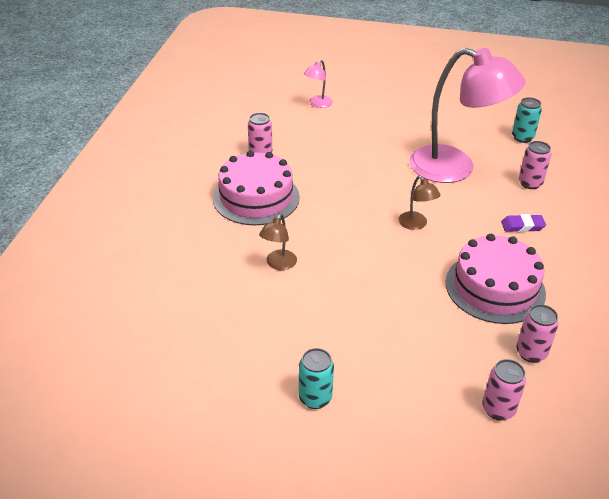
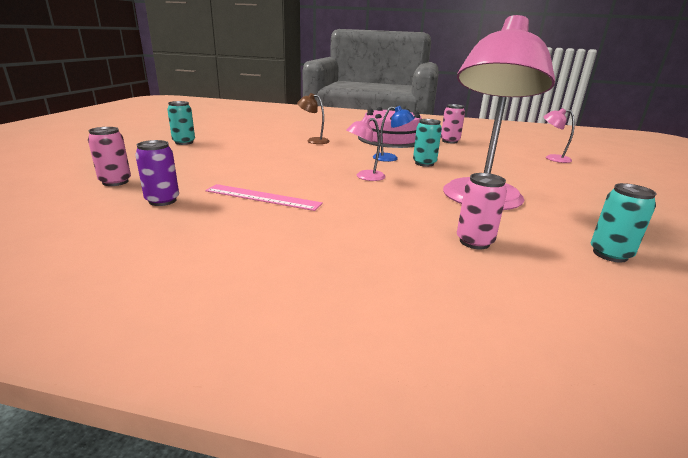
camera: 90 degrees right, 15 degrees down
(346, 204) = (391, 158): none -> blue lamp
(359, 183) = (424, 163): none -> turquoise can
(416, 224) = (365, 177): brown lamp -> pink lamp
(495, 287) = (262, 197): pink cake -> pink ruler
(522, 226) = (370, 223): purple eraser -> none
(531, 353) = (162, 201): pink can -> purple can

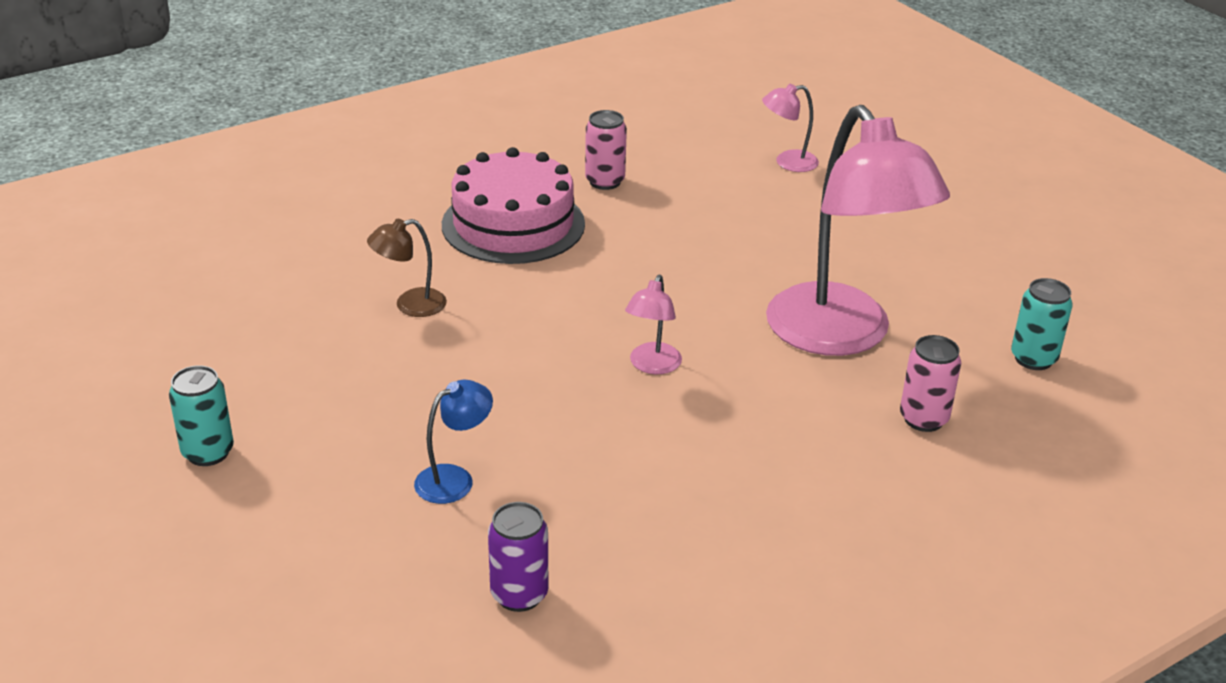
camera: 45 degrees left, 10 degrees up
(115, 182) = (364, 614): pink can -> none
(262, 197) = (617, 497): pink ruler -> none
(391, 158) = (606, 291): blue lamp -> blue lamp (454, 479)
(424, 163) = (667, 279): turquoise can -> none

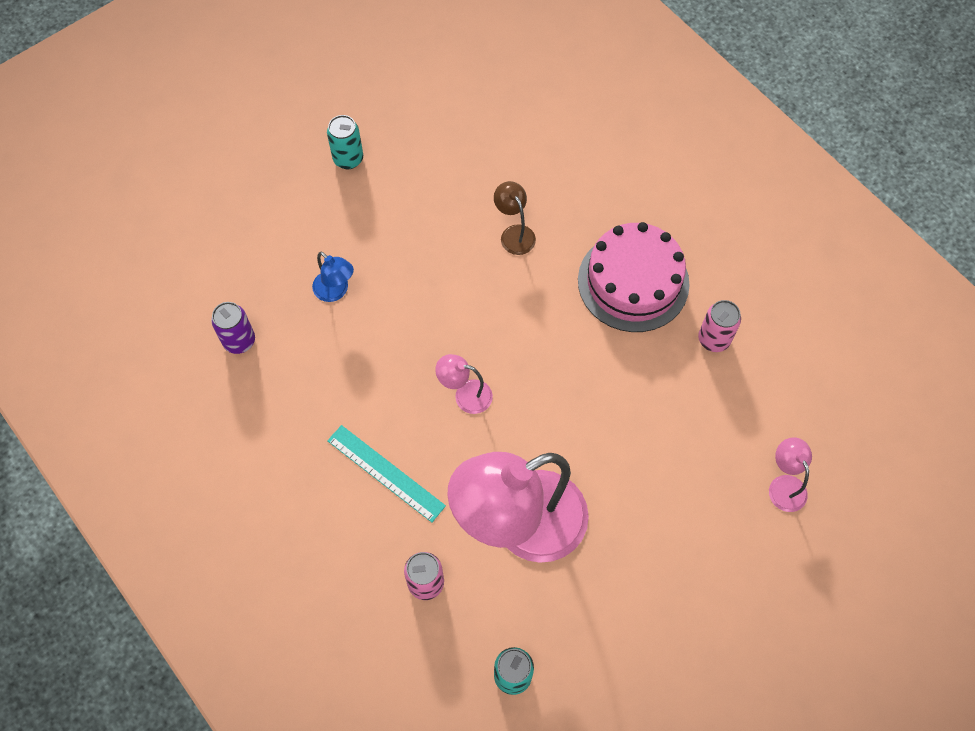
camera: 85 degrees right, 30 degrees up
(764, 445) = (386, 473): none -> turquoise ruler

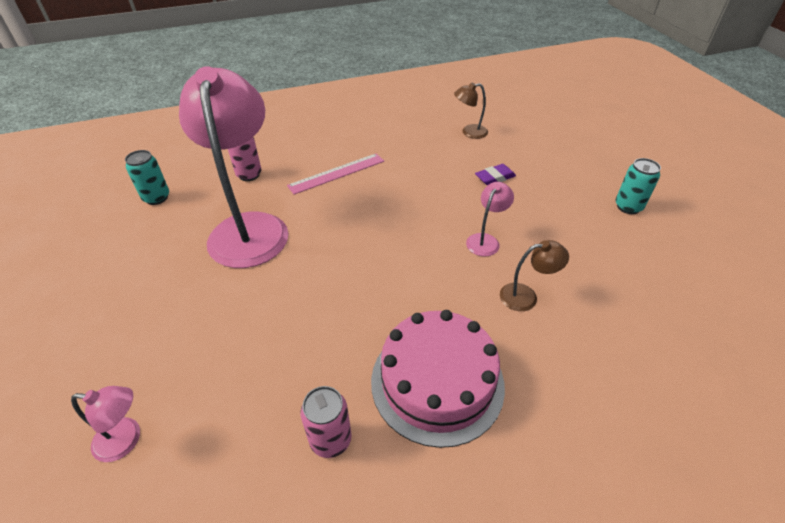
camera: 110 degrees right, 20 degrees down
(239, 341) = (469, 132): purple can -> brown lamp
(335, 291) = (495, 177): blue lamp -> purple eraser
(386, 473) = (337, 173): turquoise ruler -> pink ruler
(465, 395) = (373, 224): pink lamp -> pink lamp (485, 240)

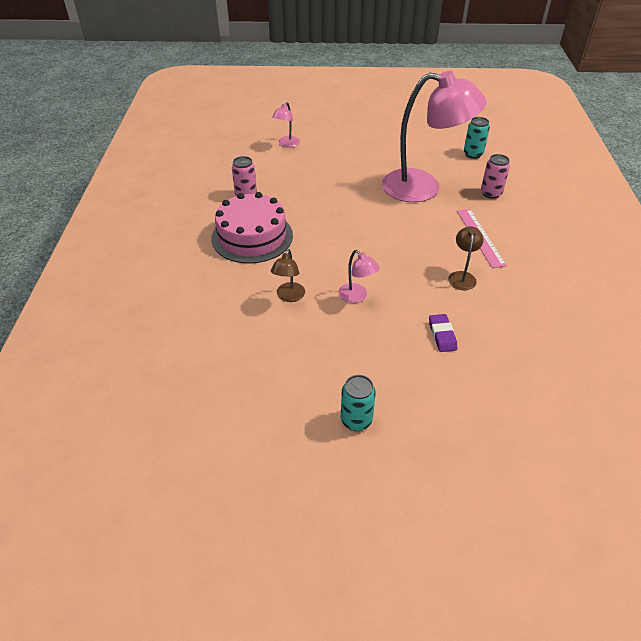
camera: 110 degrees right, 0 degrees up
(469, 132) = (536, 346): brown lamp -> brown lamp (462, 276)

